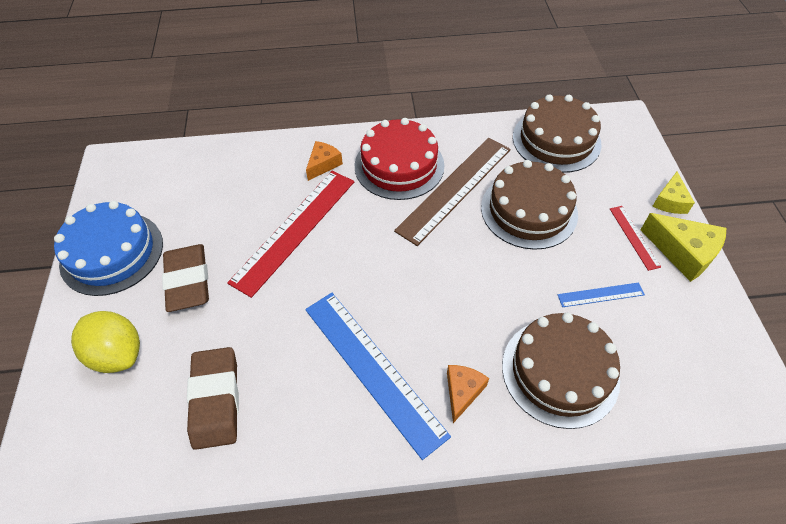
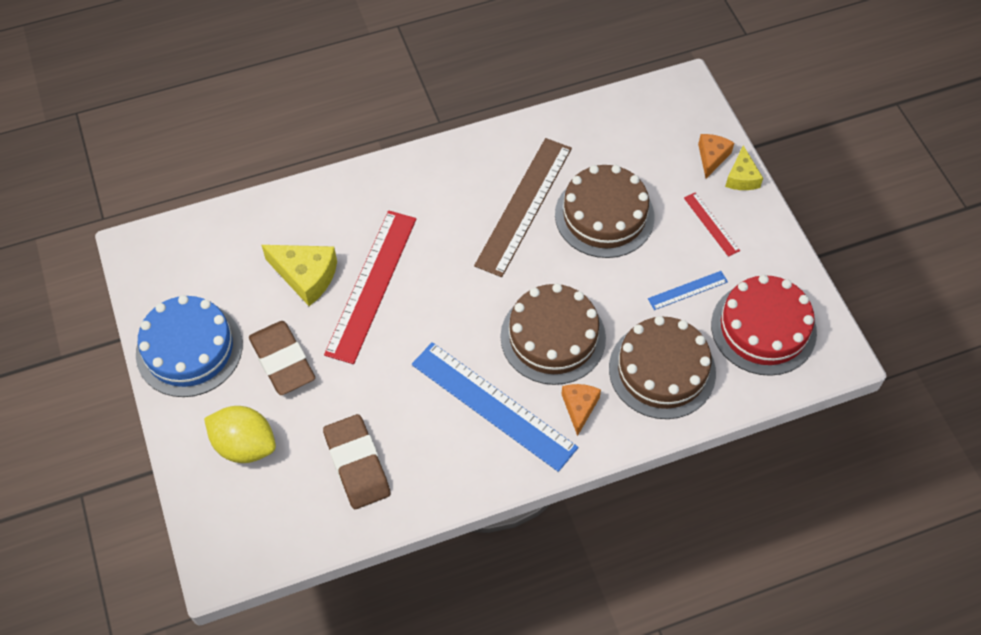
camera: 15 degrees left, 5 degrees up
(323, 164) = (376, 205): orange cheese -> orange cheese (712, 157)
(399, 165) = (458, 190): red cake -> red cake (763, 328)
(556, 140) = (617, 127): brown cake -> brown cake (553, 337)
(683, 252) = (759, 231): yellow cheese -> yellow cheese (306, 276)

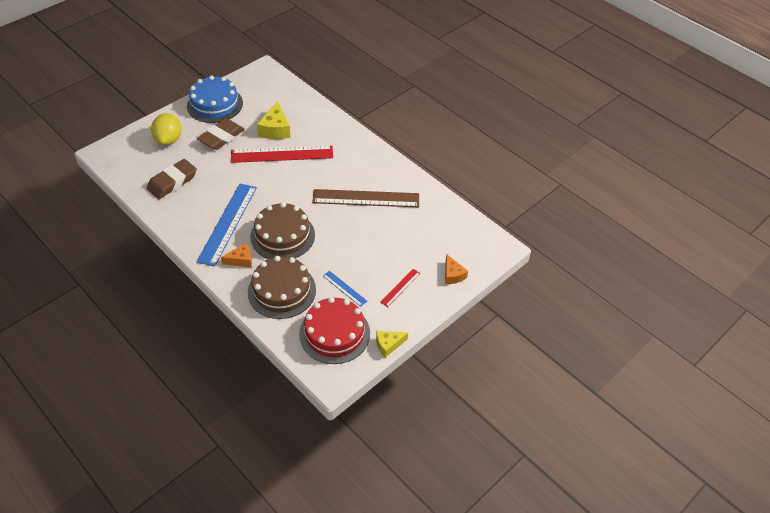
camera: 65 degrees right, 10 degrees down
(604, 215) = (378, 235): brown cake -> none
(712, 157) = (452, 275): orange cheese -> orange cheese turned 75 degrees clockwise
(741, 177) = (445, 294): yellow cheese -> yellow cheese (388, 345)

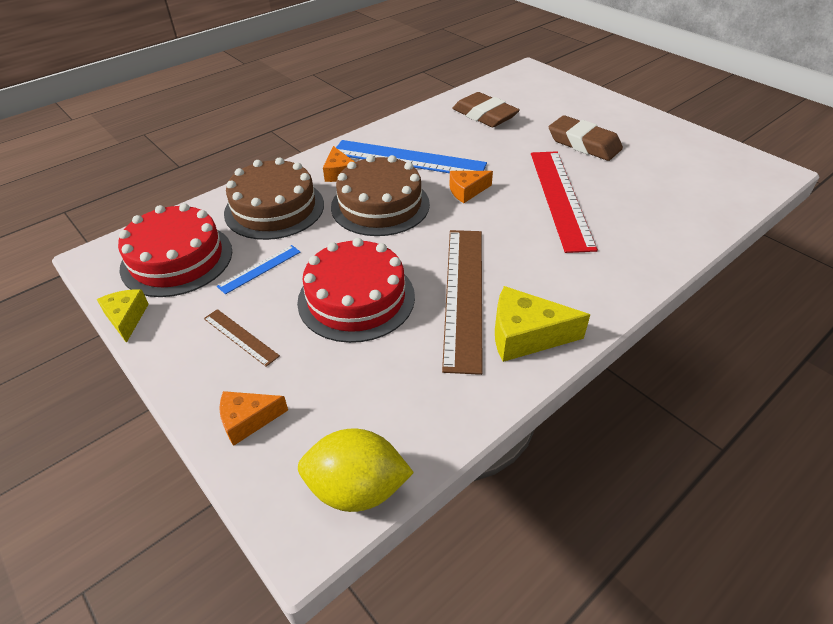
camera: 95 degrees right, 5 degrees down
(169, 140) = (565, 107): yellow lemon -> yellow lemon (357, 489)
(215, 104) = (656, 134): blue cake -> none
(271, 194) = (467, 191): none -> orange cheese
(275, 129) = (620, 189): yellow cheese -> yellow cheese (526, 335)
(369, 241) = (356, 298): none -> red cake
(400, 287) = (240, 337): red ruler -> brown ruler

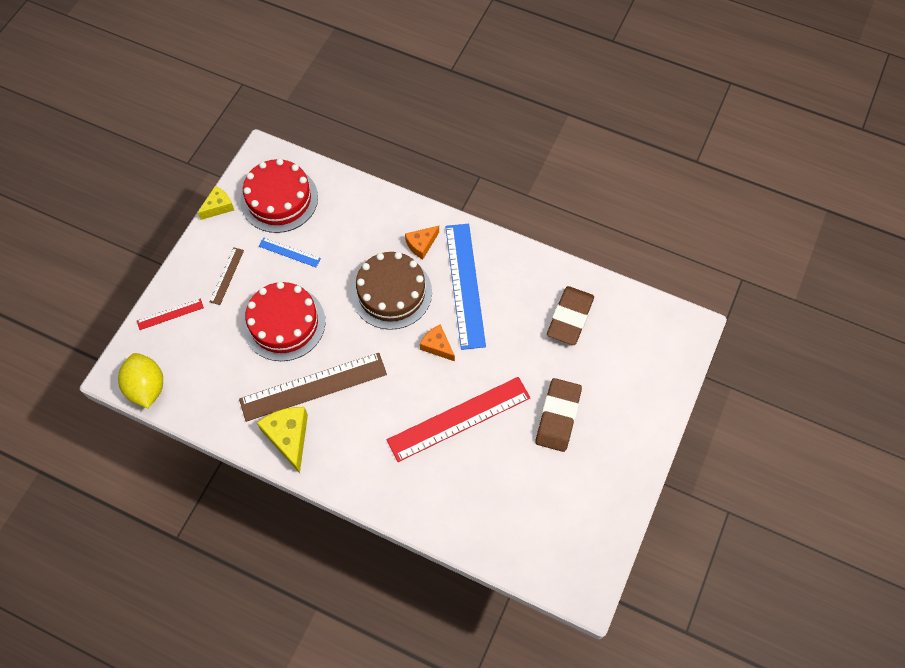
camera: 65 degrees right, 20 degrees up
(248, 420) = (170, 314): orange cheese -> red ruler
(274, 208) = (357, 225): brown cake -> none

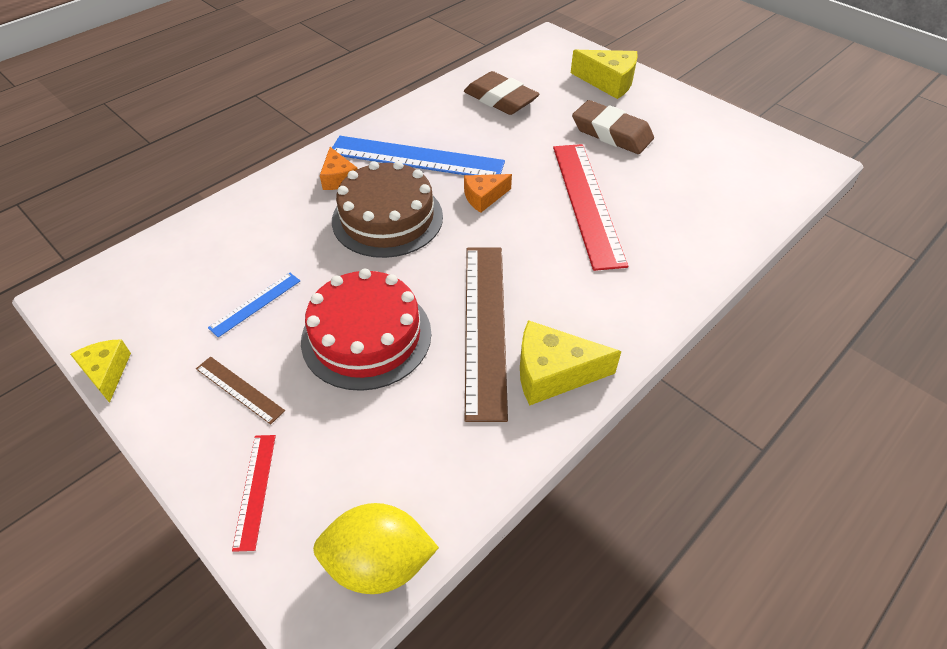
camera: 70 degrees left, 15 degrees down
(279, 199) = (159, 295): red cake -> none
(637, 397) = (608, 82): none -> yellow cheese

